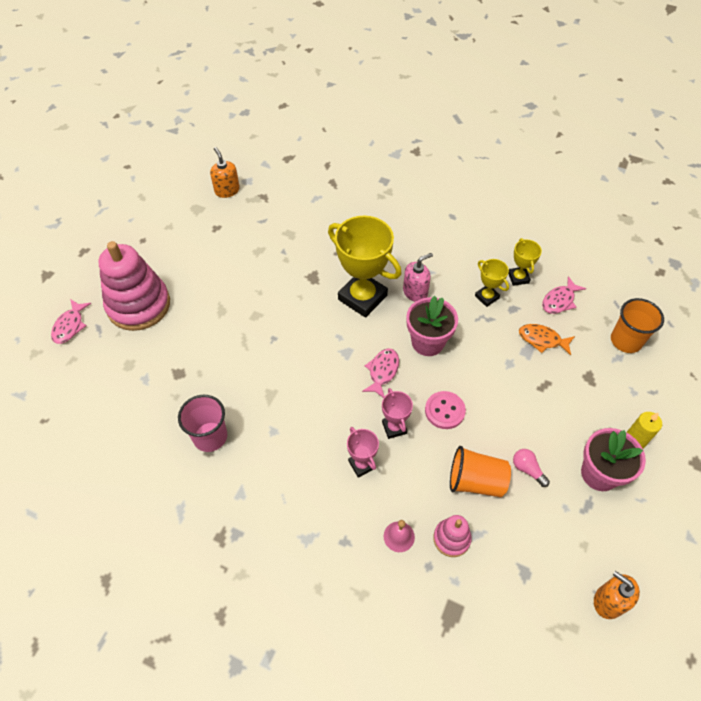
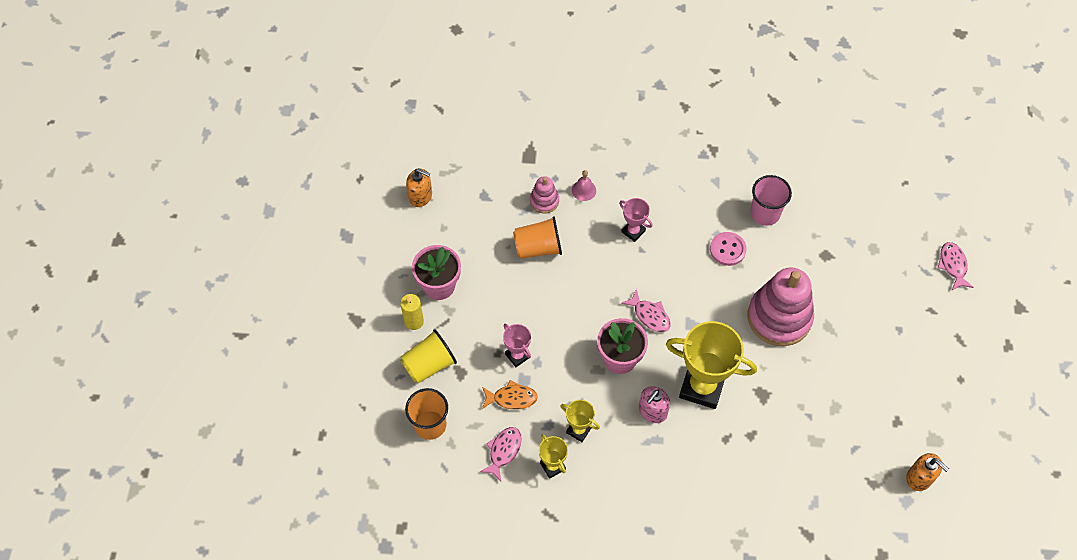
camera: 160 degrees right, 5 degrees up
(139, 305) = (908, 306): pink stacking toy -> pink stacking toy (779, 317)
(382, 371) = (649, 315): pink fish -> pink fish turned 45 degrees counterclockwise
(394, 427) = (619, 269): pink trophy -> pink trophy (517, 356)
(444, 411) = (582, 297): pink button -> pink button (727, 249)
(527, 469) = (498, 270): pink light bulb -> none
(620, 394) = (429, 365): none -> yellow cup

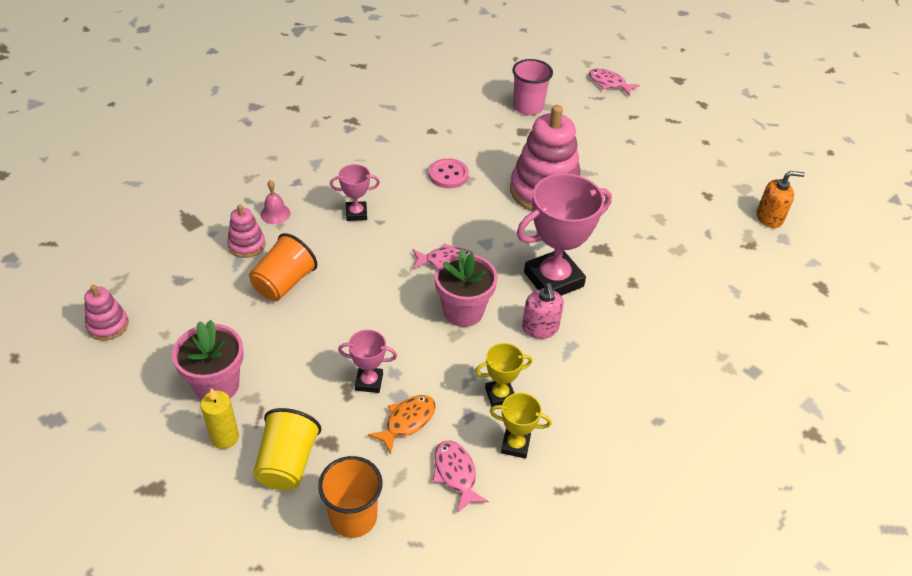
camera: 50 degrees left, 15 degrees down
(420, 196) = (108, 325): orange soap dispenser -> pink stacking toy
(702, 387) = (553, 279): yellow trophy -> pink trophy
(765, 213) = (445, 134): pink cup -> pink cup (528, 107)

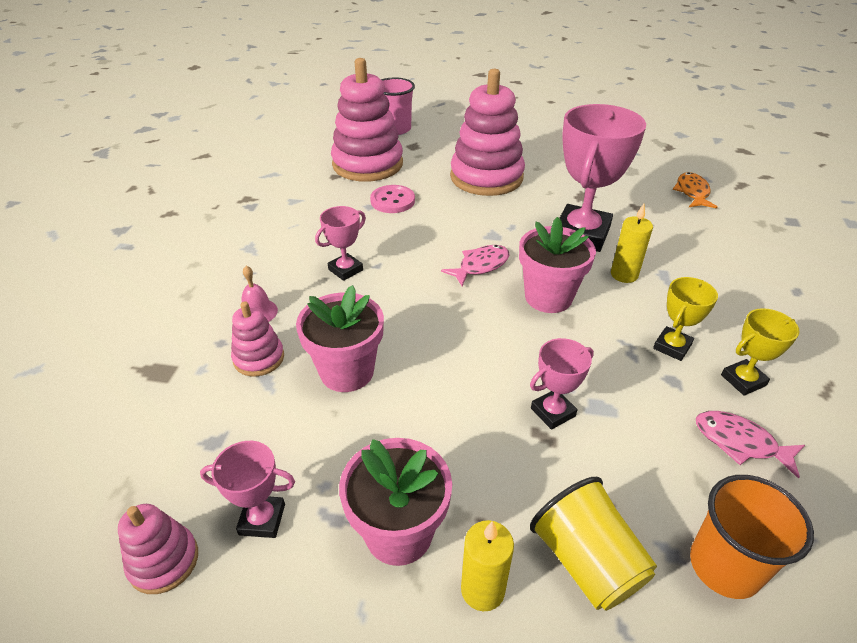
camera: 35 degrees left, 5 degrees down
(164, 335) = (262, 519): none -> pink trophy
(284, 283) = (347, 372): orange cup -> pink flower pot
(407, 421) = (635, 425): orange fish -> orange fish (692, 192)
(467, 132) = (367, 164): none -> pink stacking toy
(540, 328) = (624, 275): pink soap dispenser -> yellow candle
(609, 83) = (436, 93): pink fish -> none
(769, 218) = (654, 126): orange soap dispenser -> none

